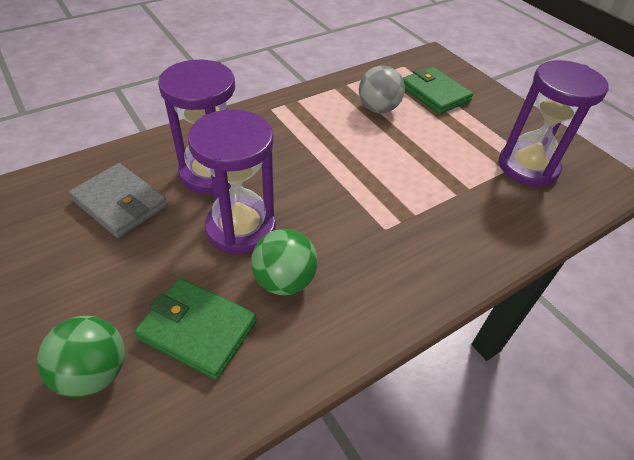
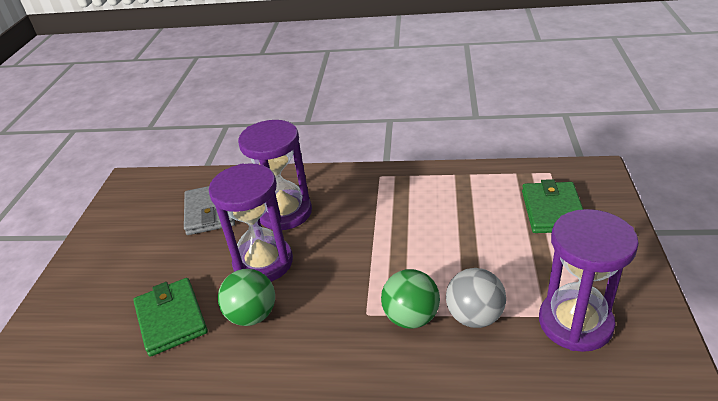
camera: 45 degrees right, 10 degrees down
(94, 372) = (100, 313): green ball -> green ball (411, 317)
(378, 109) = (475, 207): grey ball -> grey ball (474, 316)

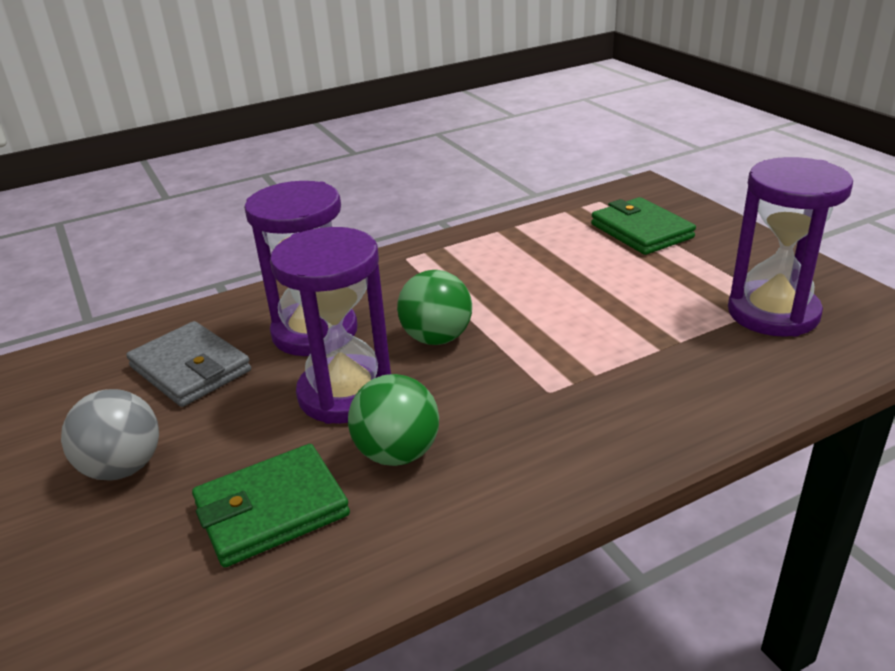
camera: 35 degrees left, 5 degrees down
(171, 319) = (272, 510): green wallet -> green wallet turned 60 degrees counterclockwise
(411, 317) = (605, 373): green ball -> green ball (437, 338)
(474, 316) = (672, 346): grey ball -> grey ball (123, 468)

